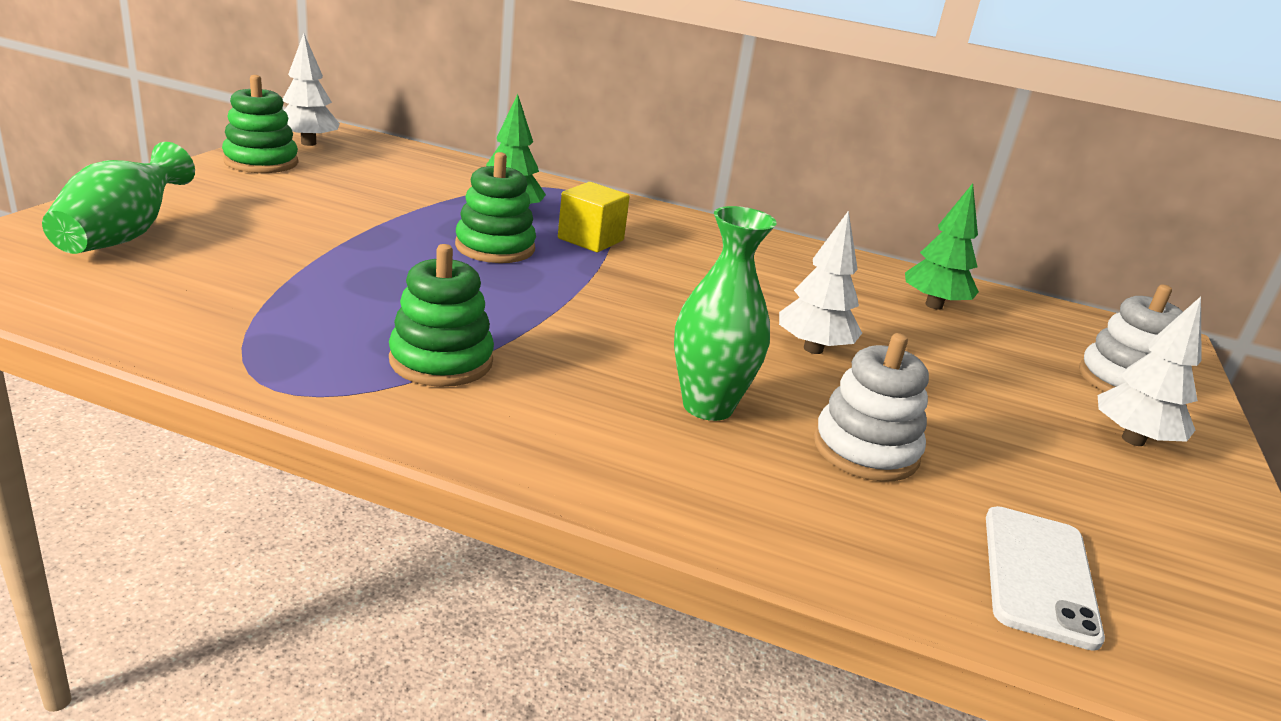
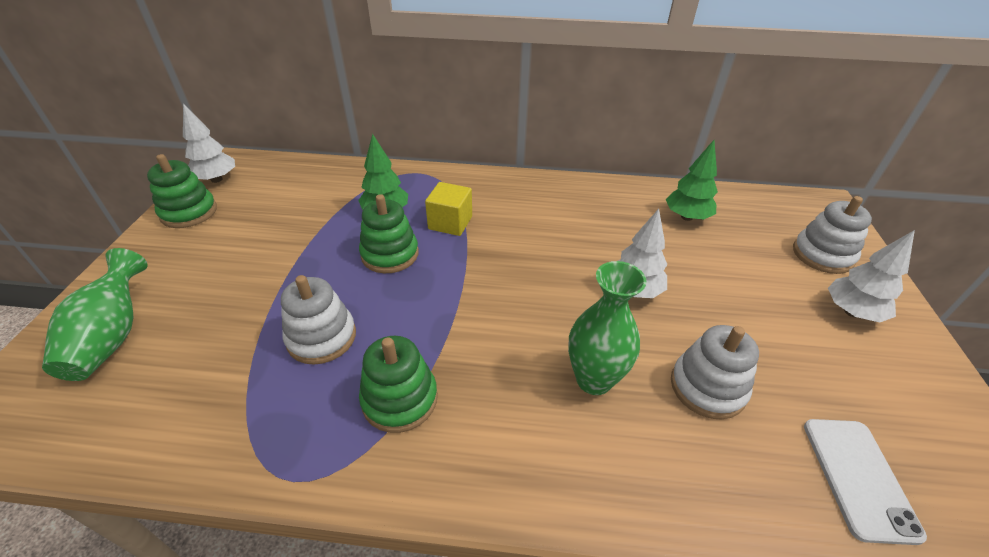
camera: 10 degrees left, 15 degrees up
(370, 292) = (321, 337): none -> white stacking toy

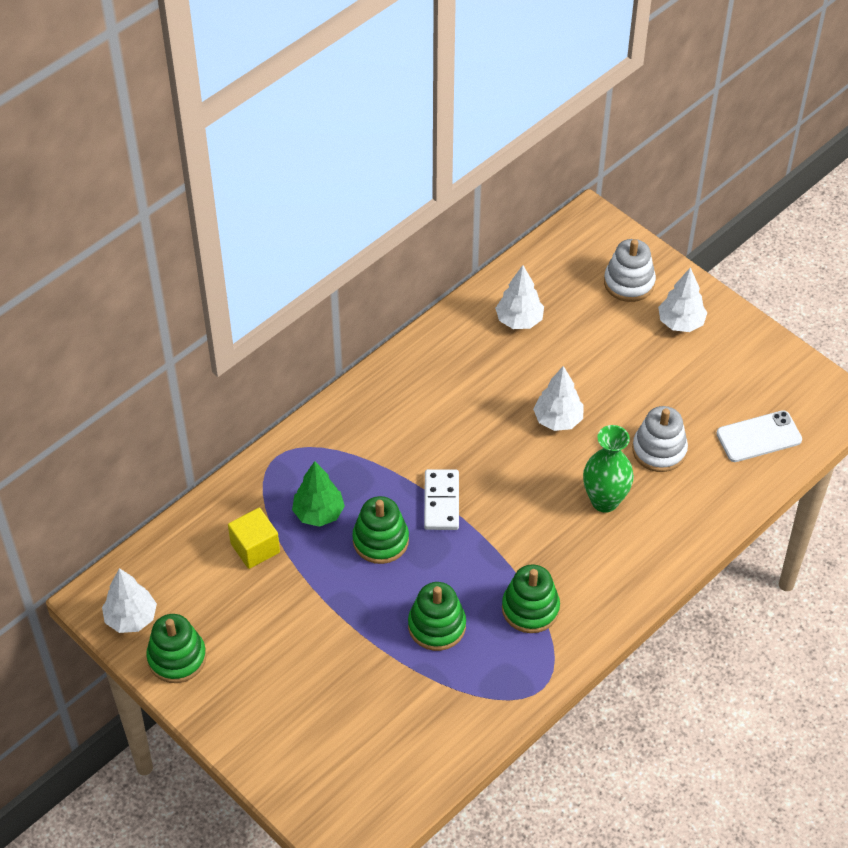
camera: 50 degrees left, 10 degrees up
(113, 336) = (320, 751): green vase -> none
(321, 337) = (437, 626): white stacking toy -> green stacking toy
(450, 223) = (377, 477): yellow cube -> yellow cube (255, 548)
(465, 267) = (441, 501): none -> white domino
(686, 217) = (519, 320): green tree -> white tree
(858, 477) = (758, 437): white phone -> white phone turned 60 degrees counterclockwise

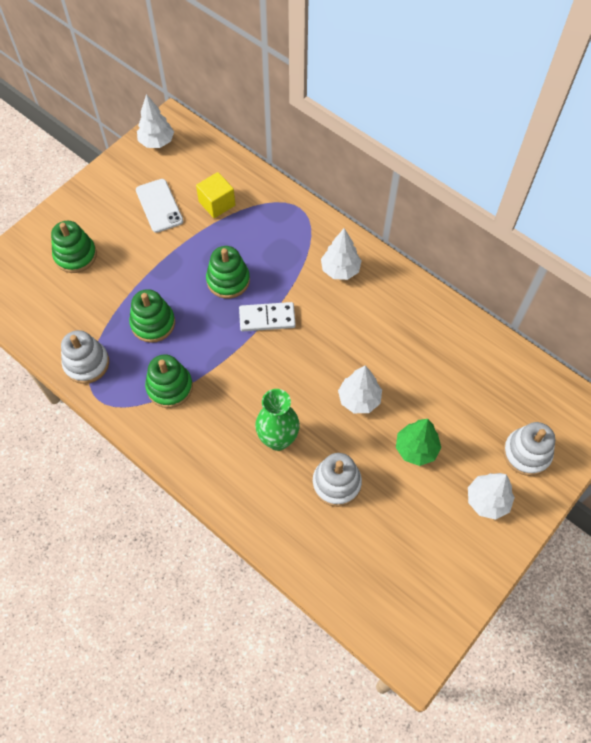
camera: 85 degrees right, 10 degrees up
(177, 658) = (126, 170): green stacking toy -> green stacking toy (75, 255)
(318, 513) = (250, 239): green tree -> green tree (416, 449)
(490, 702) = (86, 363): none -> white stacking toy
(519, 320) = (463, 364): white tree -> white tree (340, 270)
(758, 437) = (362, 573): white phone -> white phone (159, 206)

